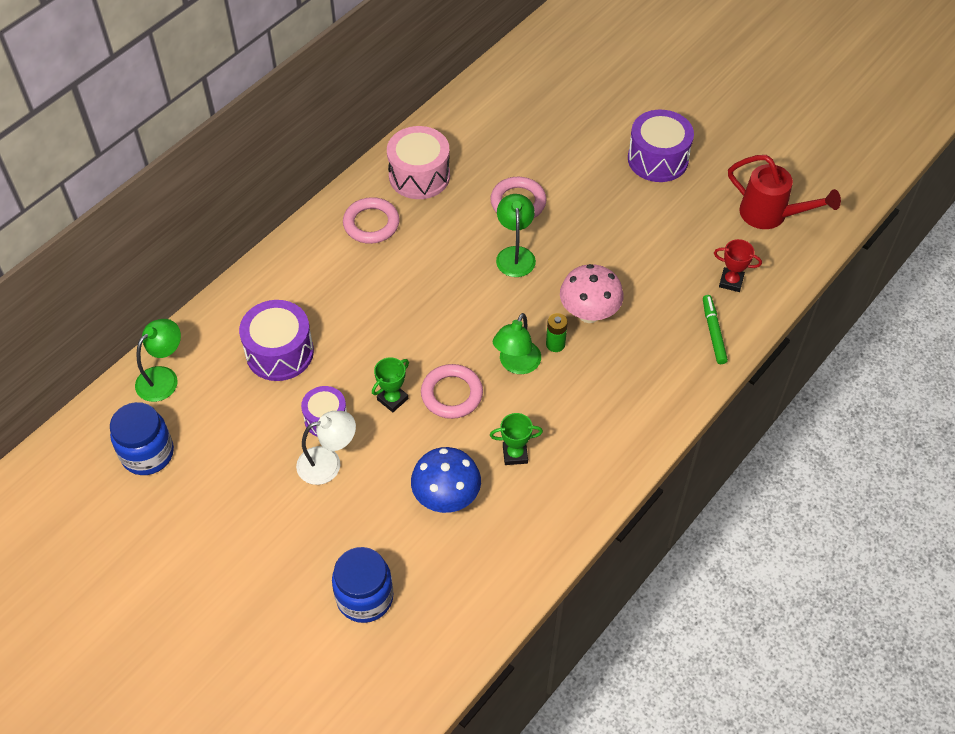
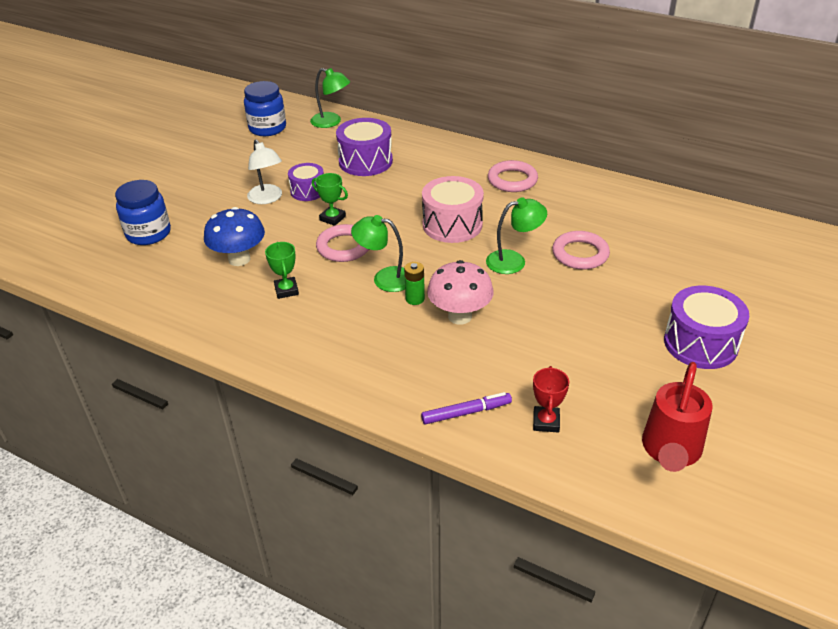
camera: 80 degrees right, 15 degrees down
(419, 176) = (580, 195): pink drum -> pink drum (452, 225)
(713, 332) = (466, 412): green marker -> purple marker

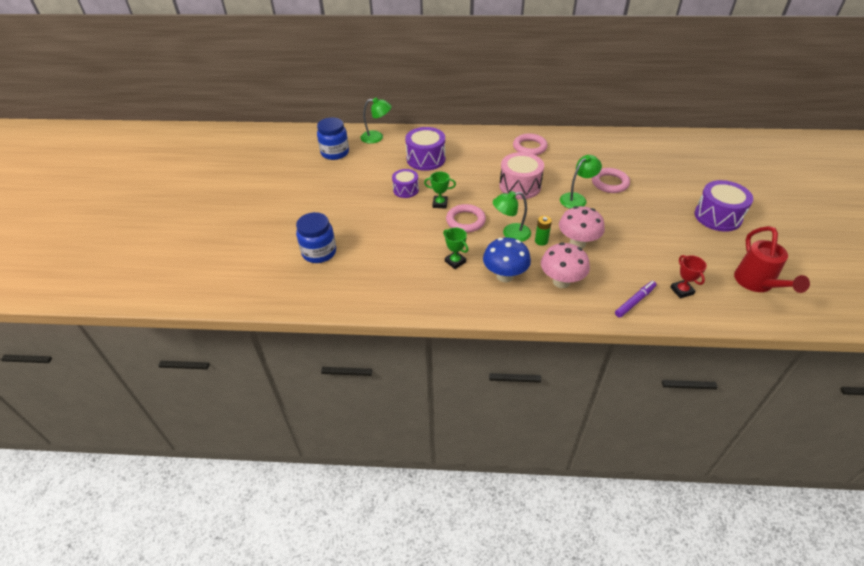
camera: 25 degrees left, 5 degrees up
(239, 259) = (403, 250): blue mushroom -> blue mushroom (504, 276)
(267, 198) = (382, 203): white lamp -> none
(392, 356) = (561, 282): none -> pink mushroom

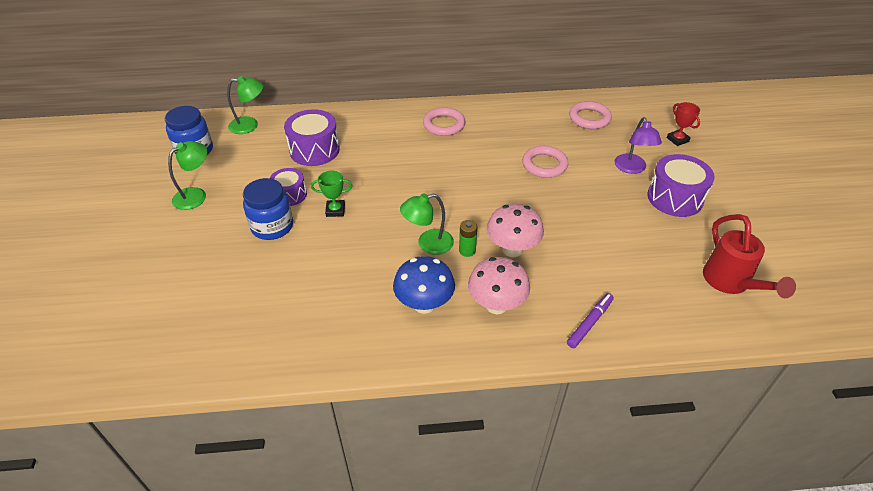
camera: 10 degrees left, 0 degrees up
(319, 252) = (174, 296): blue jar -> blue jar (272, 227)
(455, 261) = (359, 290): green trophy -> none
(465, 221) = (369, 231): pink ring -> pink ring (589, 118)
(520, 186) = (435, 178): pink drum -> none
(577, 198) = (506, 188): green lamp -> green lamp (196, 195)
(681, 291) = (644, 302): red trophy -> red trophy (677, 140)
(683, 191) = (632, 168): none -> purple lamp

